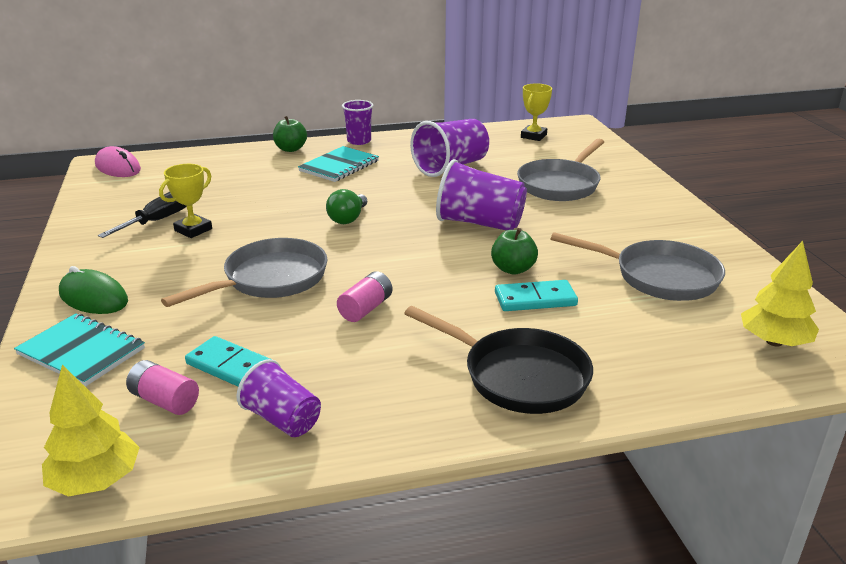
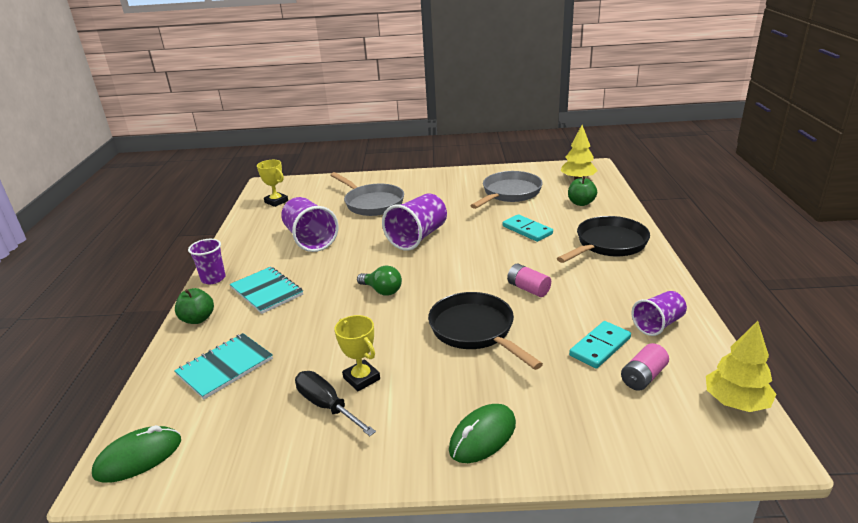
camera: 75 degrees left, 0 degrees up
(81, 351) = (577, 432): turquoise notebook -> turquoise notebook (225, 367)
(118, 167) = (138, 457): pink mouse -> green mouse
(270, 279) = (475, 331): grey pan -> black pan
(513, 269) = (488, 233): green apple -> green apple (581, 203)
(535, 299) = (527, 230): turquoise domino -> turquoise domino turned 45 degrees counterclockwise

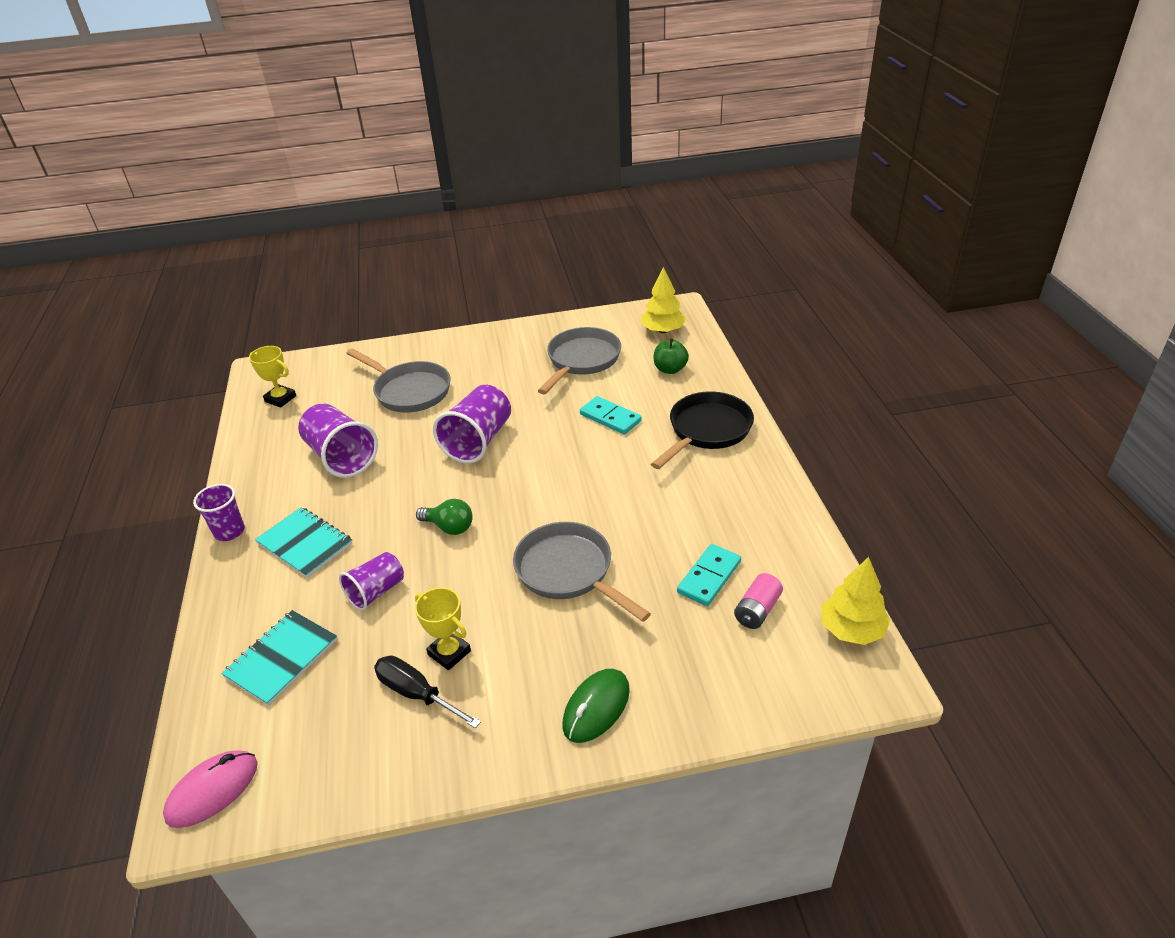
camera: 10 degrees left, 10 degrees up
(138, 457) = (212, 790): green mouse -> pink mouse
(198, 319) = (227, 594): green apple -> none
(475, 331) = (569, 572): black pan -> grey pan
(528, 289) = (621, 505): pink battery -> none
(658, 324) = (769, 539): purple cup -> purple cup (376, 591)

